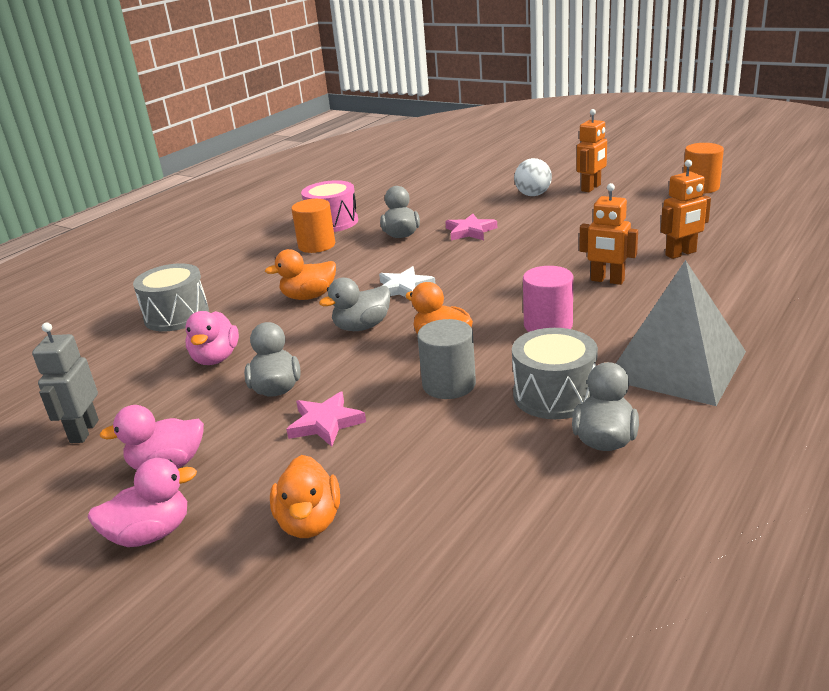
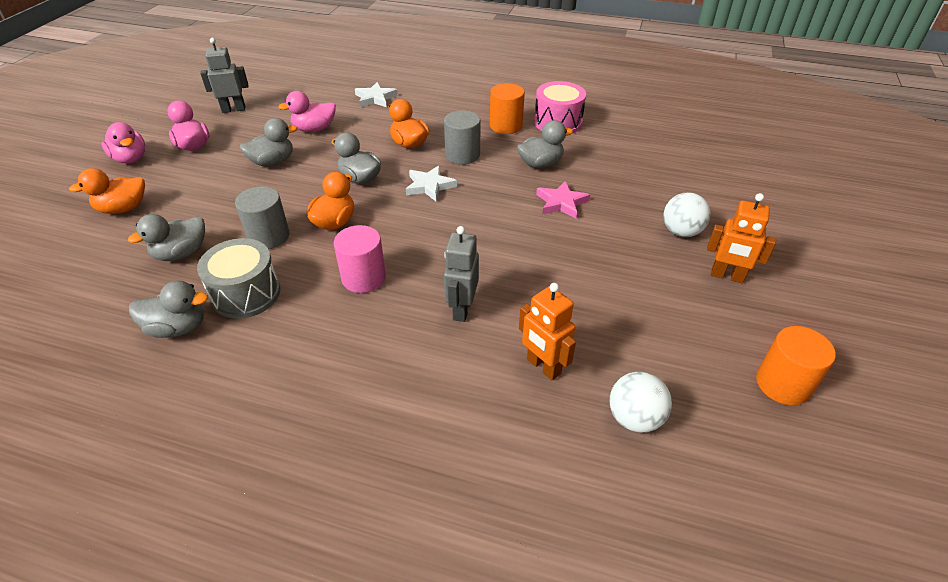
camera: 70 degrees right, 15 degrees up
(176, 315) = (375, 98): grey drum -> white star
(325, 423) = (226, 191): pink star -> none
(356, 269) = (462, 155): none -> grey cylinder
(456, 451) = (181, 253): none -> grey duck
(607, 280) = (461, 309): orange robot -> grey robot
(676, 365) = (287, 368): grey pyramid -> none
(732, 229) = (634, 418): none -> white ball

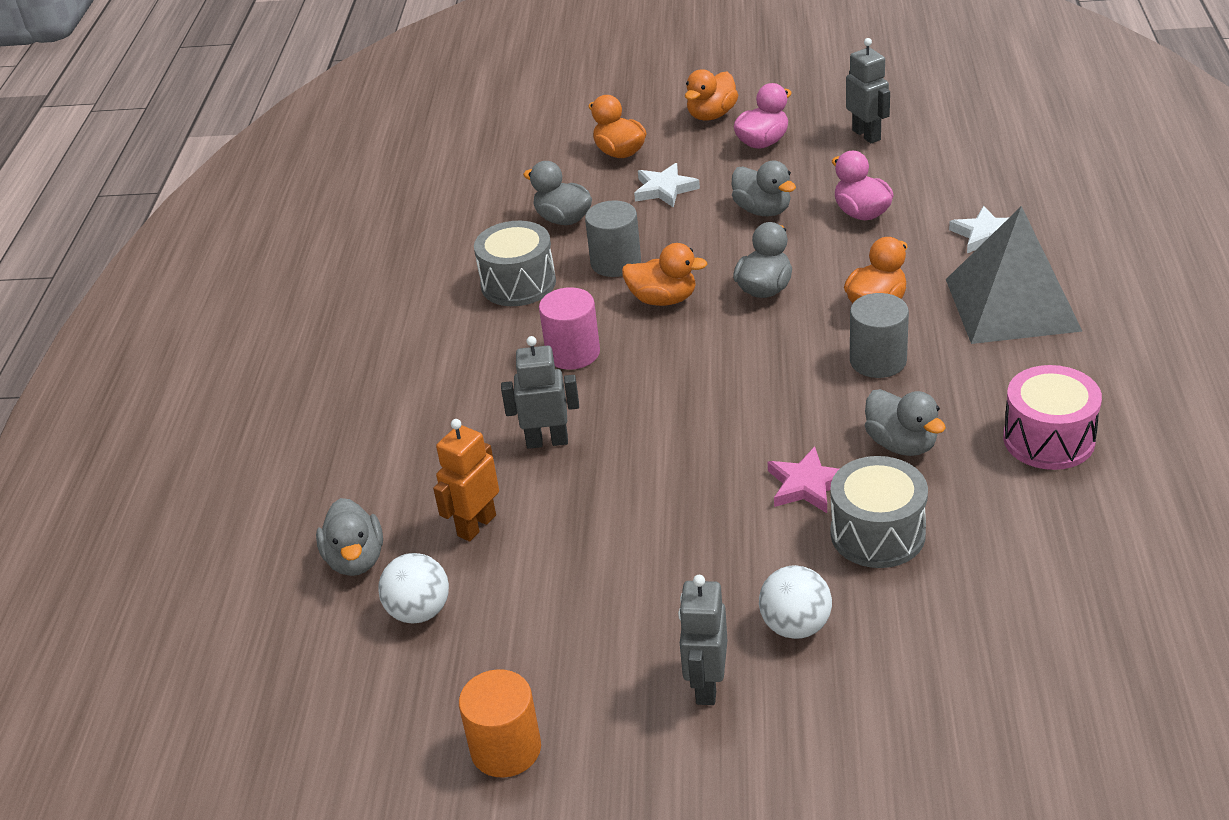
camera: 80 degrees right, 5 degrees down
(131, 159) = (711, 115): pink duck -> orange duck
(178, 328) = (458, 262): grey duck -> grey duck (356, 560)
(429, 186) = (780, 351): white star -> white star (664, 189)
(443, 106) = (1012, 304): none -> grey pyramid
(506, 126) = (995, 384): orange cylinder -> none
(612, 188) = (877, 534): none -> grey drum
(727, 276) = (706, 686): orange robot -> grey robot

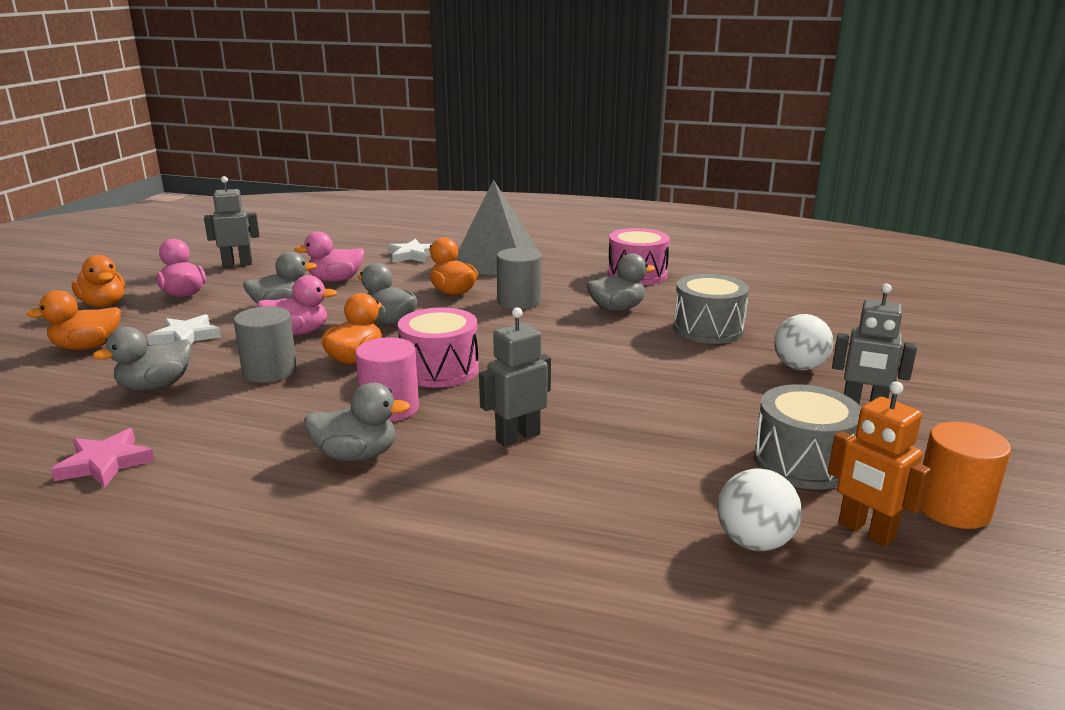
camera: 80 degrees left, 15 degrees down
(356, 560) = (653, 583): grey duck -> grey duck (357, 455)
(476, 525) = (627, 491): orange robot -> orange robot (866, 531)
(518, 283) = (235, 423): grey drum -> grey drum (802, 462)
(547, 441) = (517, 437): grey robot -> grey robot turned 45 degrees clockwise
(663, 357) = (440, 369): none -> pink drum
(706, 244) = (298, 332): none -> pink duck
(807, 485) = (644, 342): pink star -> pink star (105, 463)

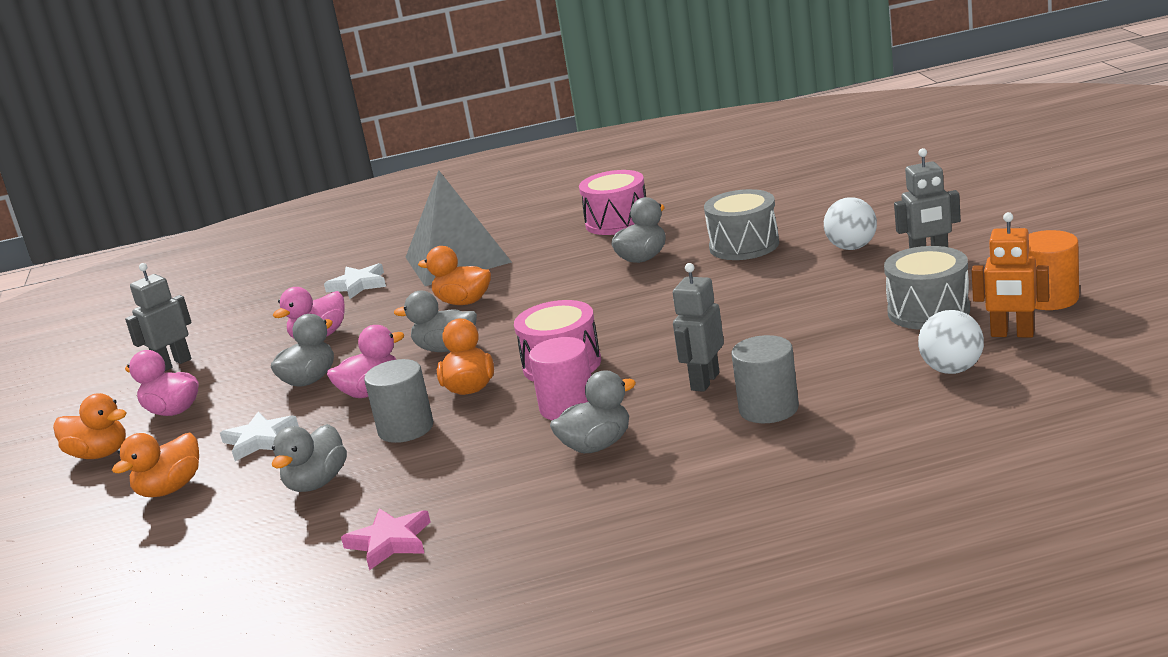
camera: 25 degrees left, 0 degrees up
(519, 301) = (542, 286): grey cylinder -> grey cylinder (768, 409)

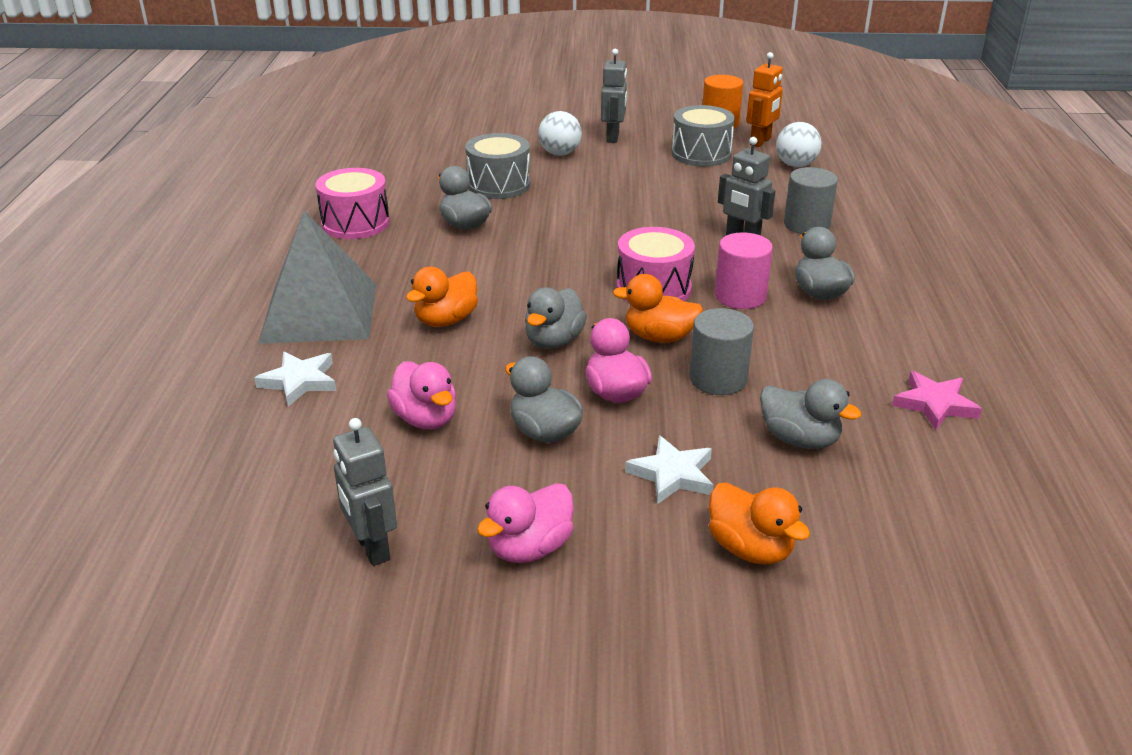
camera: 80 degrees left, 10 degrees up
(99, 454) = (608, 619): orange duck -> none

